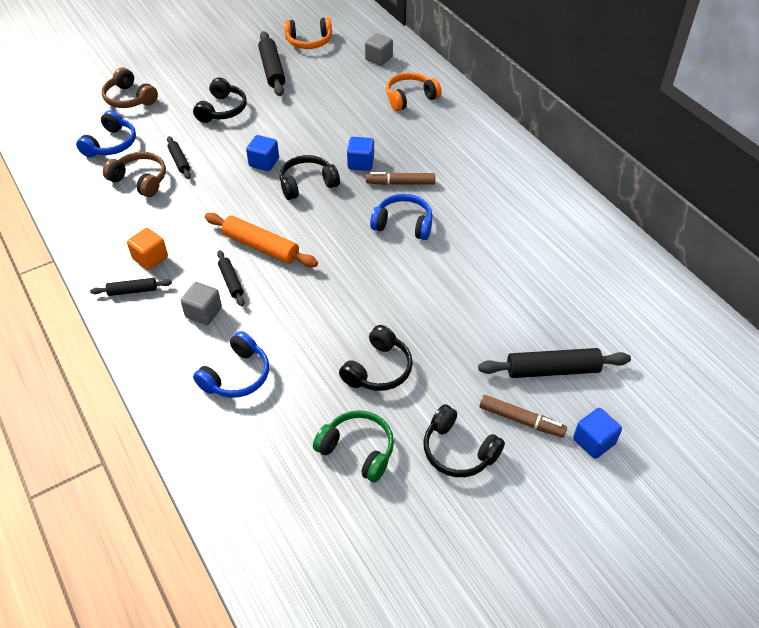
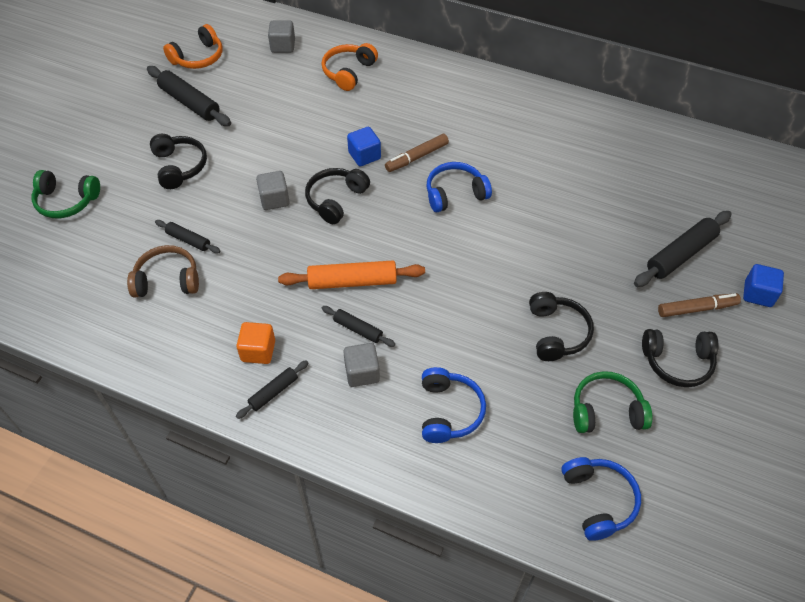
camera: 35 degrees left, 5 degrees up
(111, 144) = (96, 259): blue headphones -> blue headphones (598, 500)
(129, 98) = (66, 201): brown headphones -> green headphones
(264, 162) = (274, 199): blue cube -> grey cube

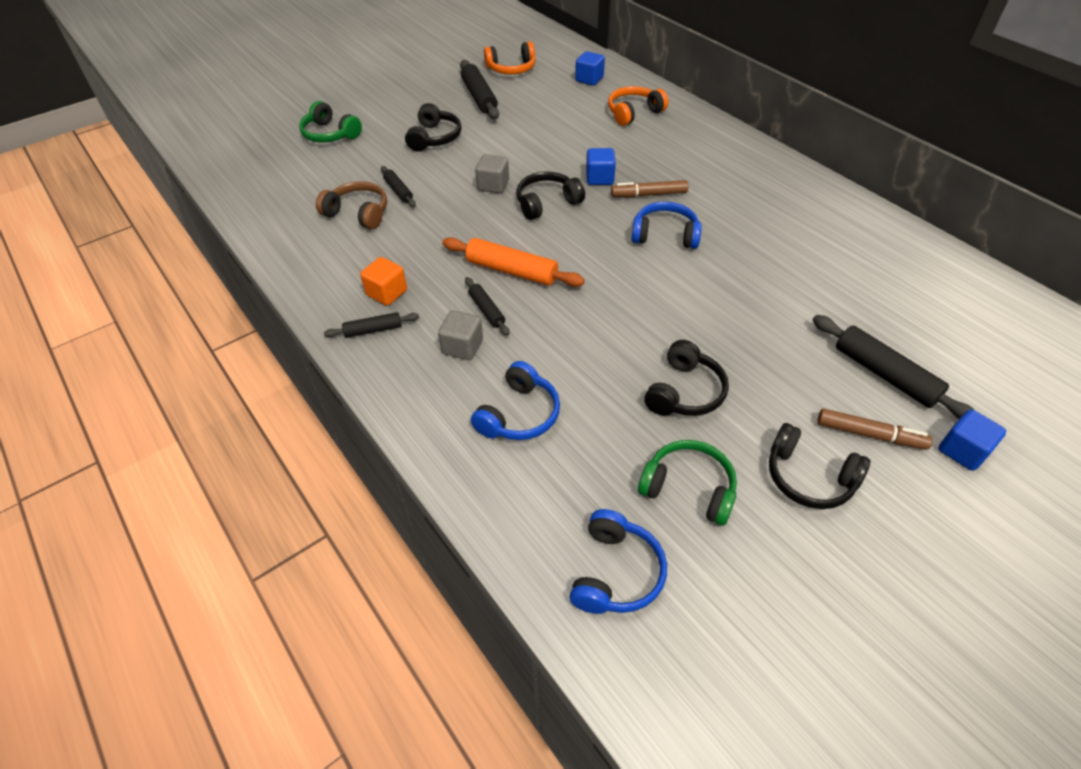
camera: 30 degrees right, 5 degrees down
(283, 46) = (589, 79): grey cube -> blue cube
(681, 255) = (884, 375): black rolling pin -> black rolling pin turned 60 degrees clockwise

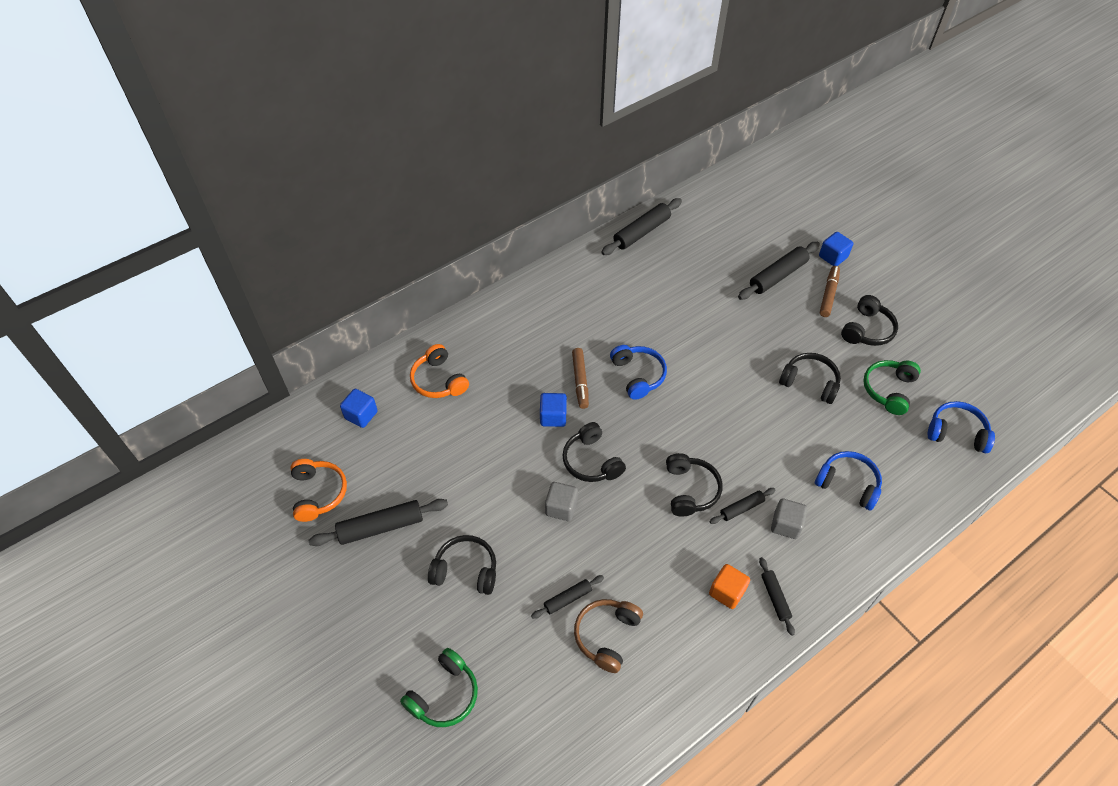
camera: 90 degrees left, 5 degrees up
(511, 271) = (690, 490): orange rolling pin -> black headphones
(665, 235) = (638, 375): blue headphones -> blue headphones turned 150 degrees clockwise
(906, 241) = (641, 232): none -> black rolling pin

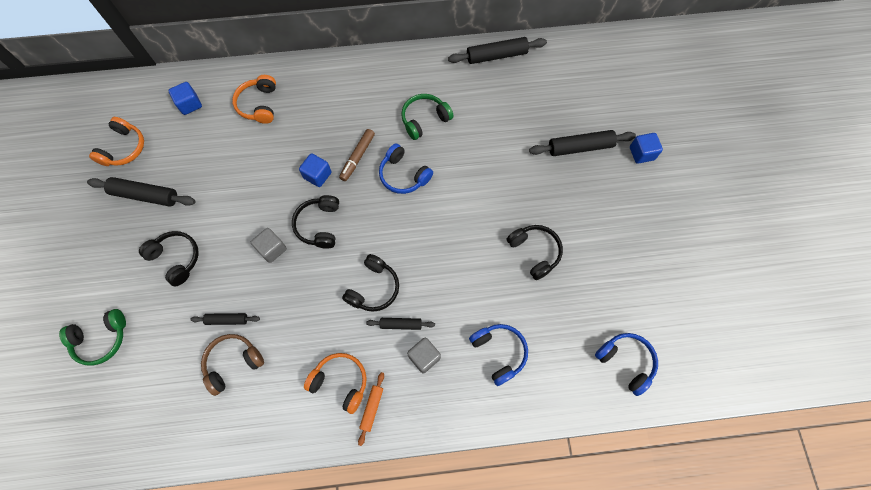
camera: 30 degrees right, 15 degrees up
(638, 375) = (403, 175): blue headphones -> blue headphones turned 120 degrees clockwise
(727, 592) = (340, 382): orange cube -> orange headphones
(775, 598) = (372, 408): black rolling pin -> orange rolling pin
(828, 295) = (611, 185): brown marker -> none
(867, 330) = (620, 232): black headphones -> none
(888, 390) = (596, 294): green headphones -> green headphones (424, 120)

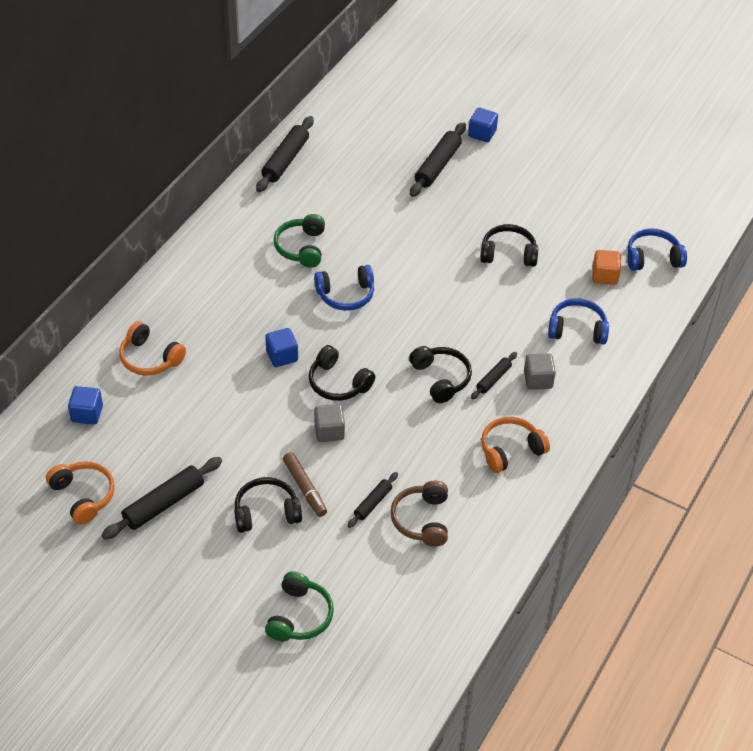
camera: 55 degrees left, 20 degrees down
(358, 157) = (292, 316): brown marker -> brown marker (304, 487)
(372, 408) = (553, 441): orange rolling pin -> none
(573, 337) = (604, 276): none -> orange cube

